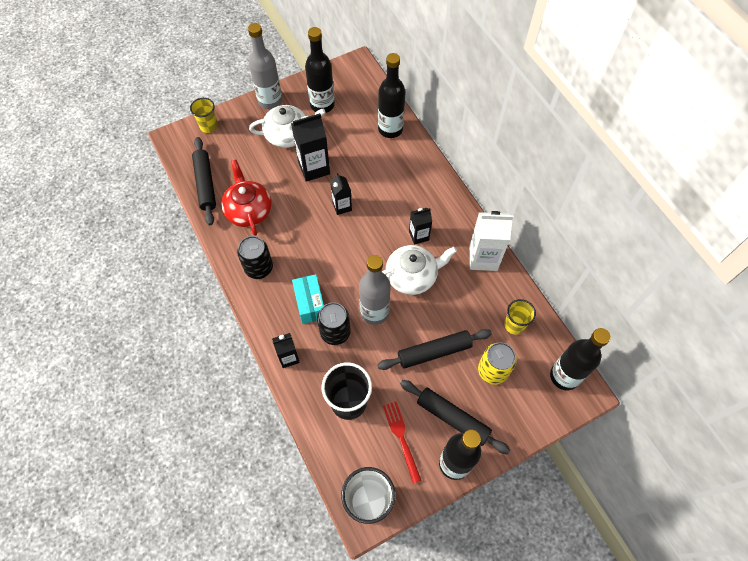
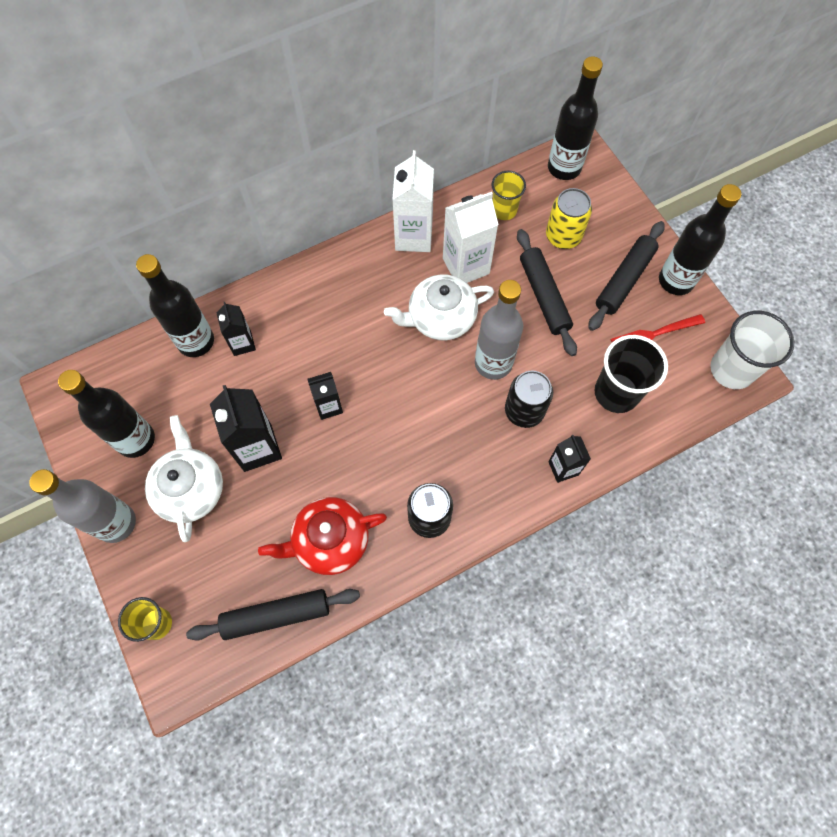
camera: 90 degrees left, 5 degrees up
(310, 303) = (484, 444): turquoise box -> none
(412, 276) = (440, 318): white teapot -> white teapot turned 90 degrees counterclockwise
(419, 236) = (379, 308): black carton -> black carton (242, 343)
(459, 295) = (466, 266): none -> white carton

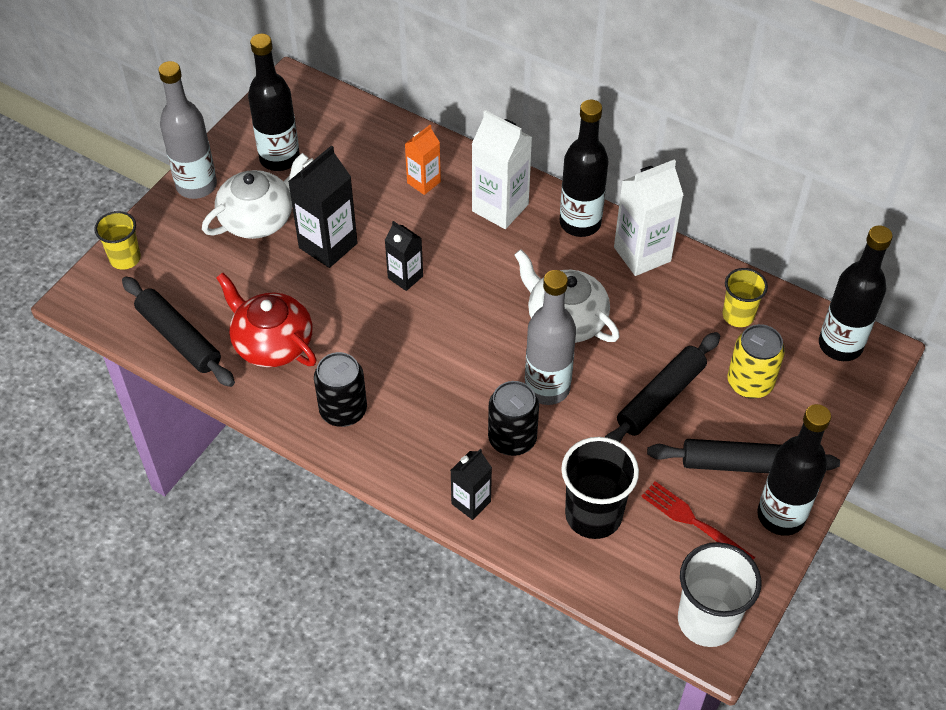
camera: 60 degrees right, 15 degrees down
(196, 341) = (401, 149): black bottle -> black bottle (580, 223)
(242, 343) = (423, 182): black carton -> orange carton
(466, 266) = (642, 313): white carton -> white carton (500, 208)

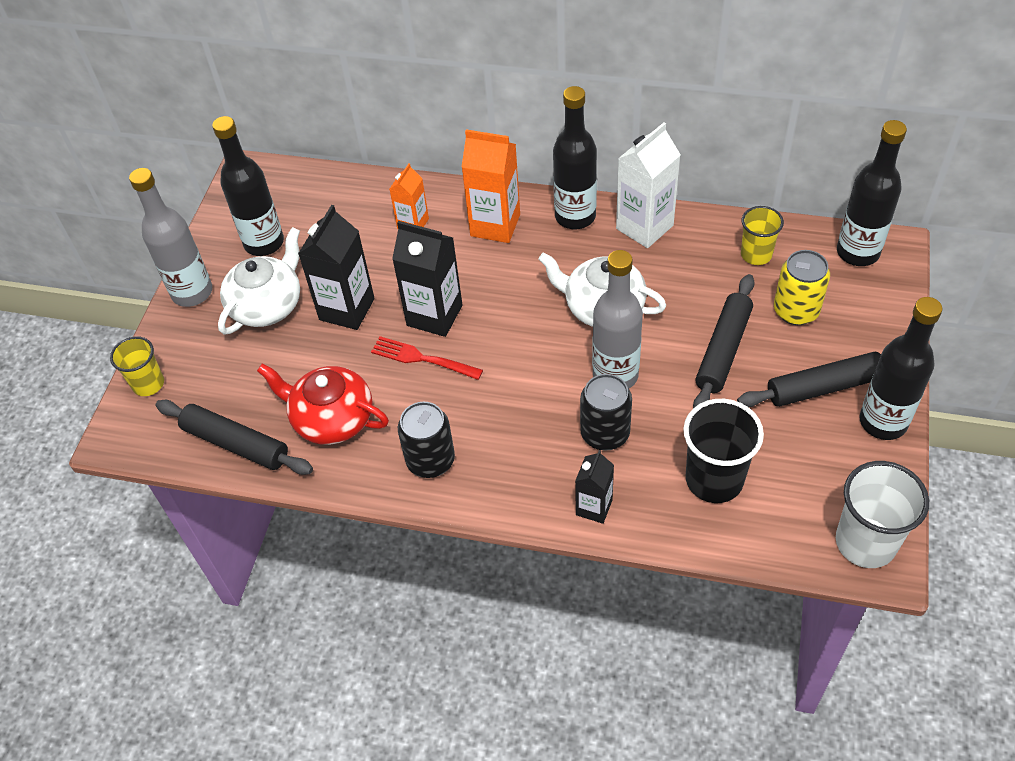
camera: 15 degrees left, 0 degrees up
(405, 277) = (434, 315): black carton -> black carton, size x1.68
(500, 208) = (495, 225): white carton -> orange carton
(694, 522) = (809, 454): red fork -> red fork (423, 359)

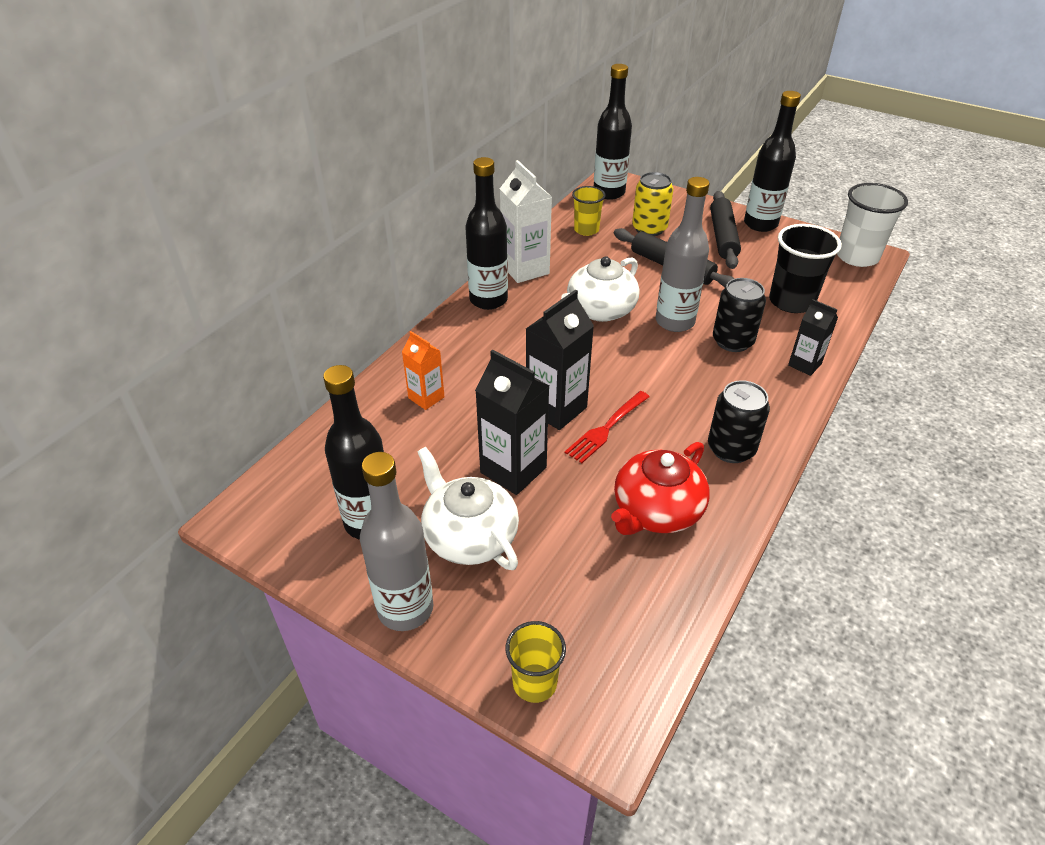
camera: 75 degrees left, 10 degrees down
(236, 443) = (662, 602): black rolling pin -> none
(495, 225) = (466, 346): orange carton -> none

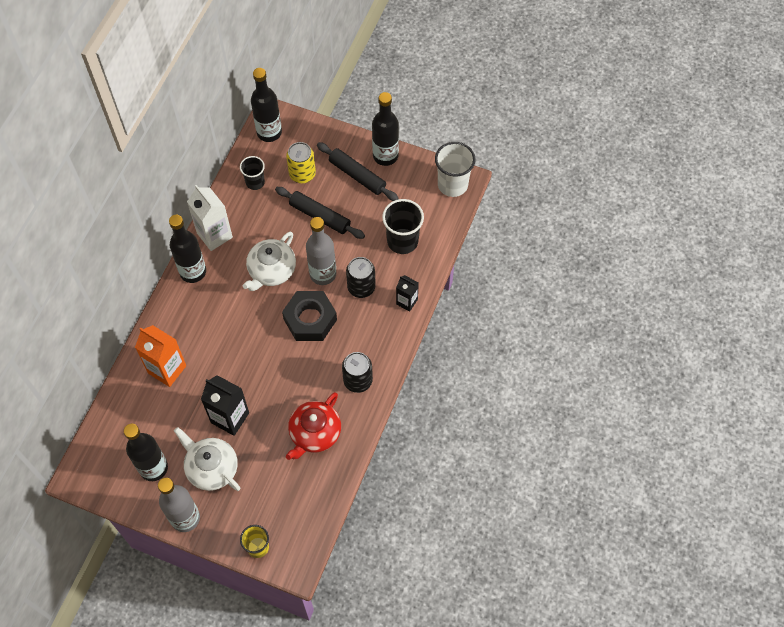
camera: 10 degrees left, 20 degrees up
(426, 397) = (167, 369): orange carton -> orange carton, size x1.68
(556, 409) = (250, 365): black carton -> none
(586, 230) = (255, 182): yellow cup -> black cup
(607, 428) = (283, 376): red fork -> none
(654, 367) = (310, 319): none -> black nut
(723, 236) = (357, 175): black rolling pin -> black rolling pin turned 45 degrees counterclockwise

